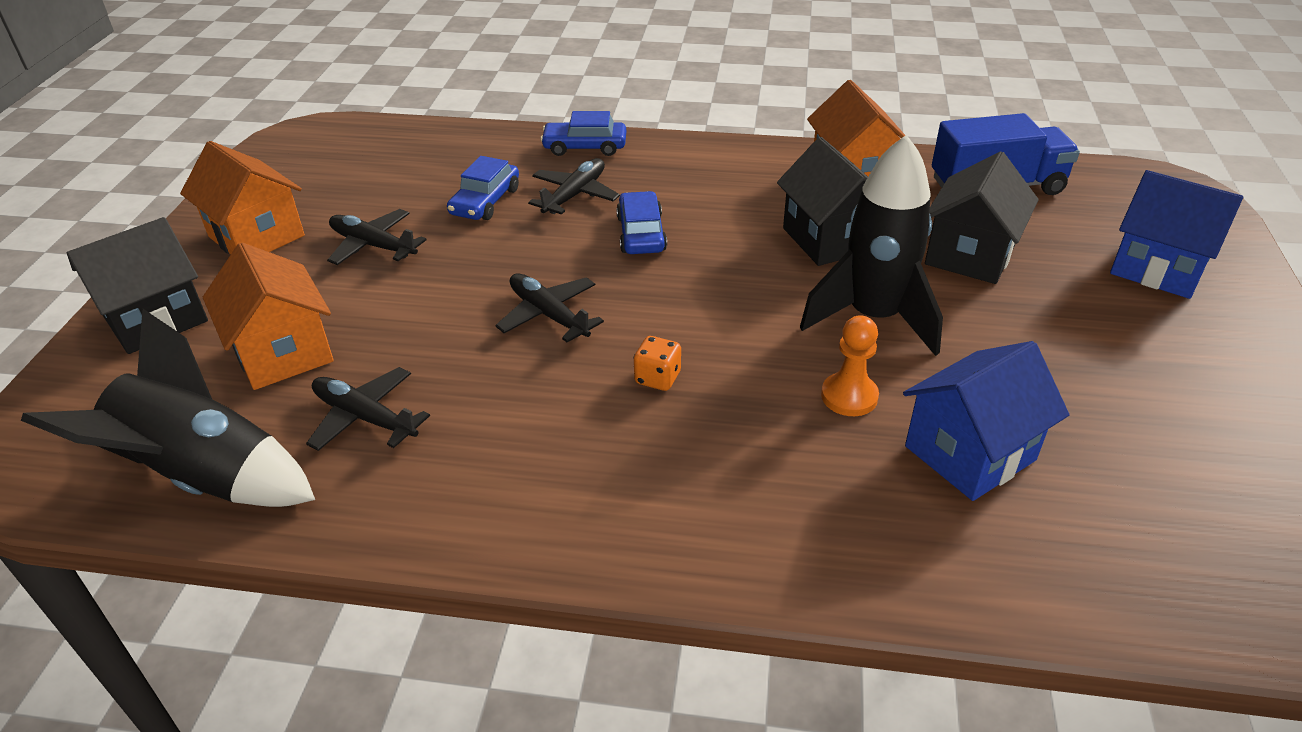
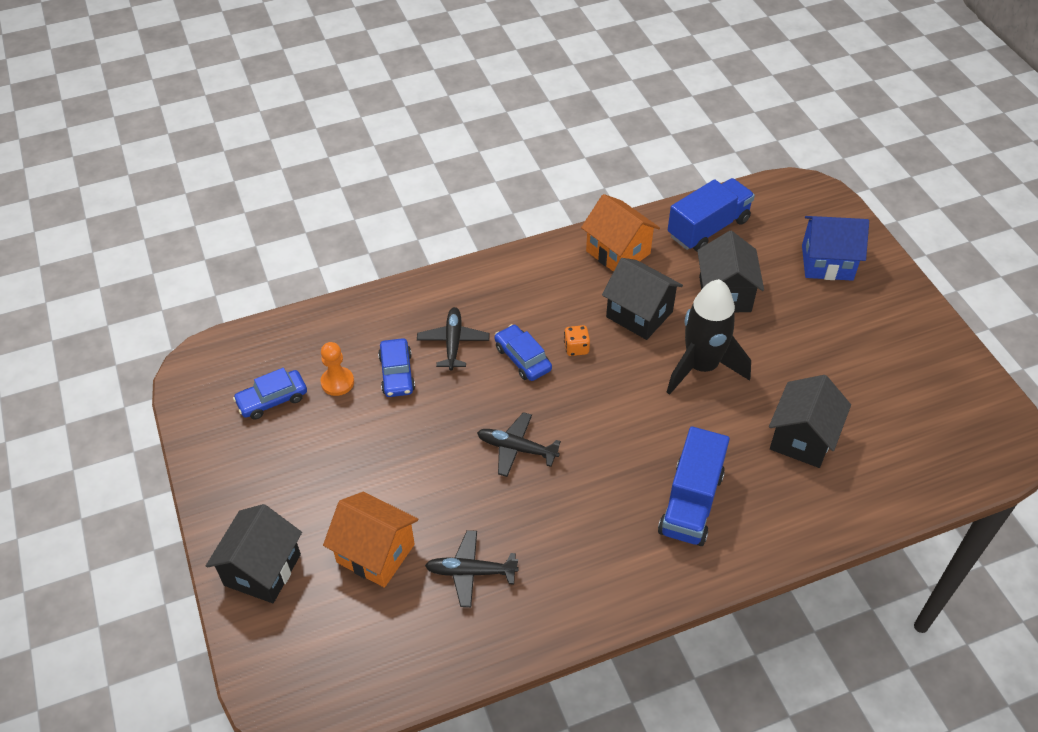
camera: 30 degrees left, 10 degrees up
(204, 476) = (413, 655): black rocket -> none
(256, 236) = (261, 473): orange house -> none
(373, 246) = (354, 444): black plane -> none
(585, 147) = (424, 294): blue car -> blue car (272, 399)
(657, 378) = (614, 465): orange dice -> orange dice (576, 348)
(729, 463) = (691, 503): none -> blue truck
(849, 396) = (723, 429): orange pawn -> orange pawn (337, 382)
(970, 453) = (802, 438): blue house -> black house

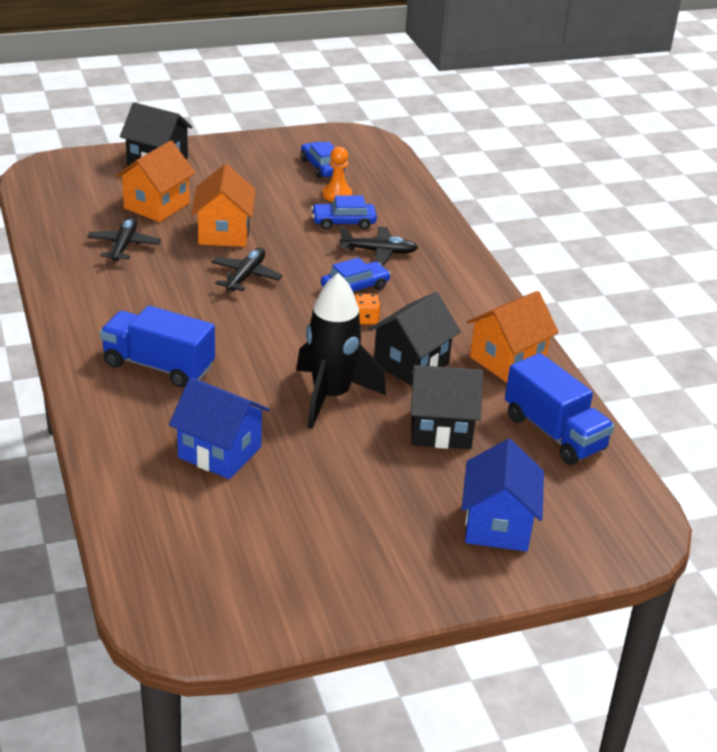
camera: 90 degrees right, 15 degrees down
(431, 478) = (224, 233): none -> orange house
(802, 438) = (220, 452): black house -> blue house

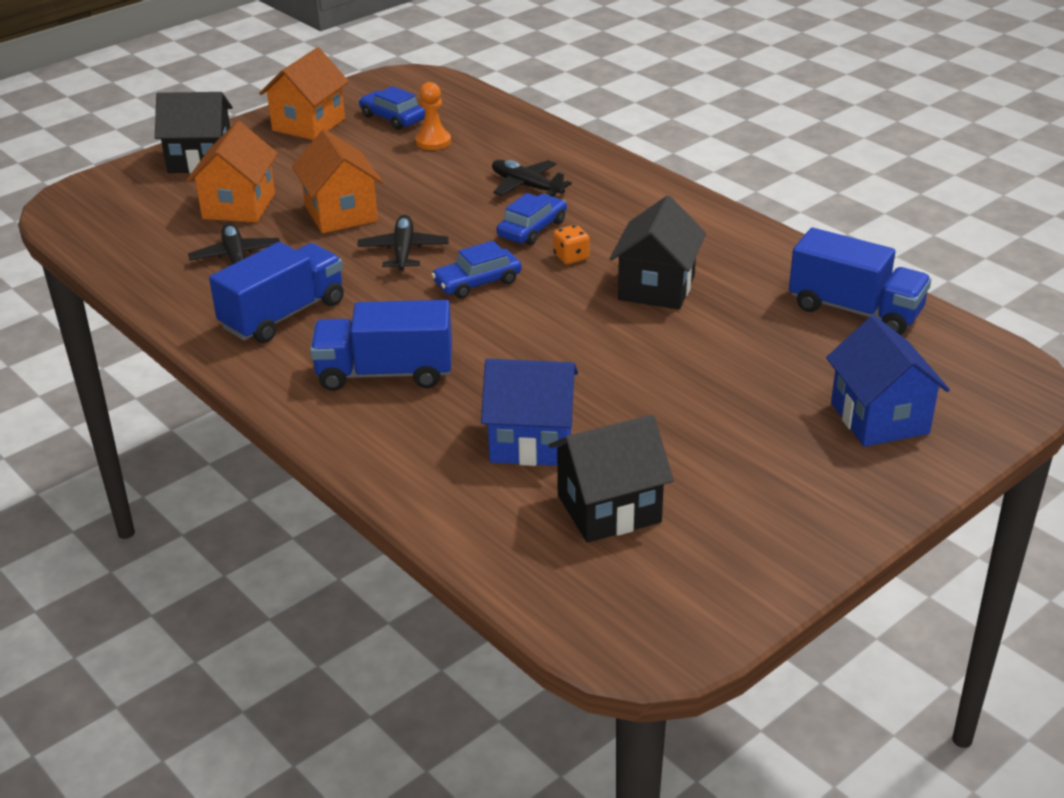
camera: 20 degrees left, 0 degrees up
(123, 299) = (283, 315): none -> blue truck
(331, 396) = (601, 346): black rocket -> none
(343, 222) = (464, 167): blue car -> blue car (477, 282)
(378, 252) = (526, 186): black plane -> black plane turned 120 degrees counterclockwise
(441, 429) = (742, 343): black house -> black house (609, 508)
(507, 360) = (749, 255): orange house -> orange house (308, 124)

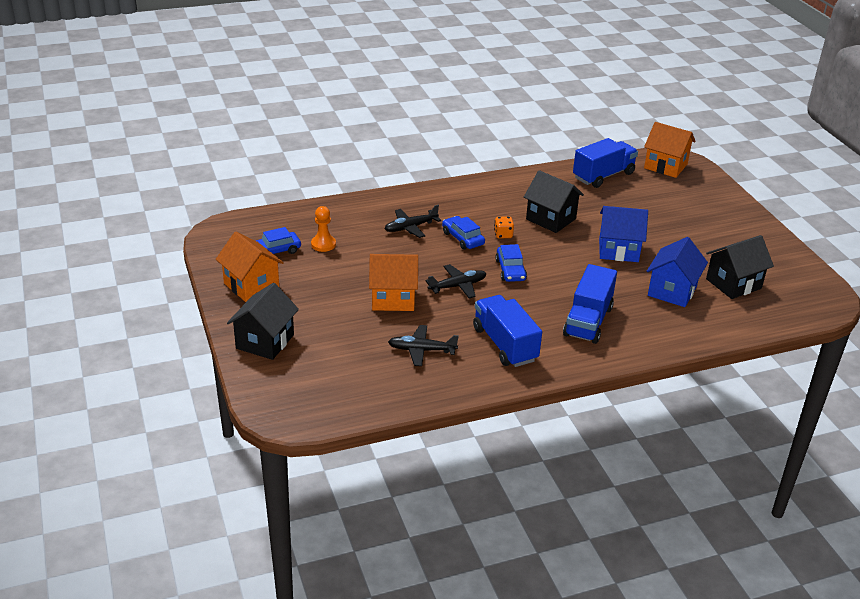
camera: 70 degrees left, 0 degrees up
(239, 206) = (350, 337): orange house -> orange house (665, 166)
(403, 251) = (457, 286): black plane -> black plane turned 135 degrees clockwise
(609, 508) = (733, 284): black house -> black house turned 60 degrees clockwise
(879, 418) = (692, 198): blue house -> blue house (618, 250)

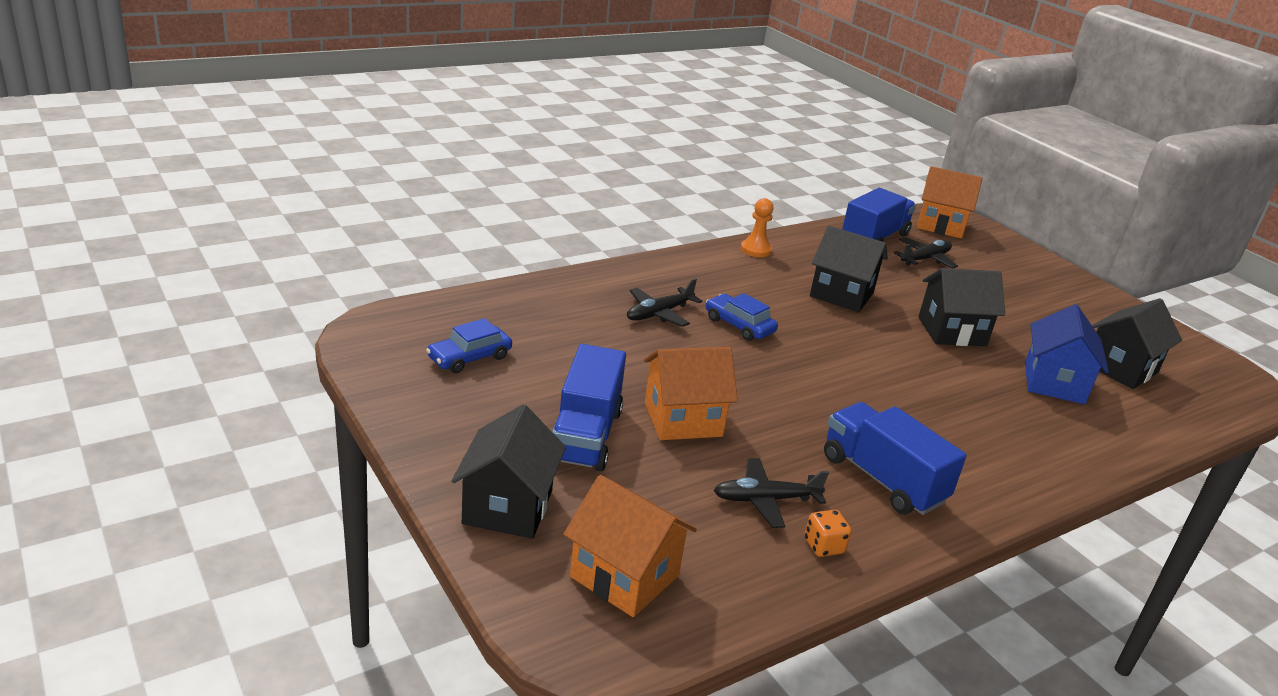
camera: 15 degrees left, 5 degrees down
(251, 286) = (452, 414): orange house -> orange house (624, 576)
(323, 244) = (542, 343): orange pawn -> orange pawn (755, 250)
(457, 286) = (767, 394): black plane -> black plane (925, 259)
(503, 235) = (791, 318): orange dice -> orange dice (823, 546)
(510, 270) = (828, 366): blue car -> none
(588, 321) = (975, 434): blue truck -> blue truck (585, 435)
(618, 250) = (952, 331): blue house -> black house

